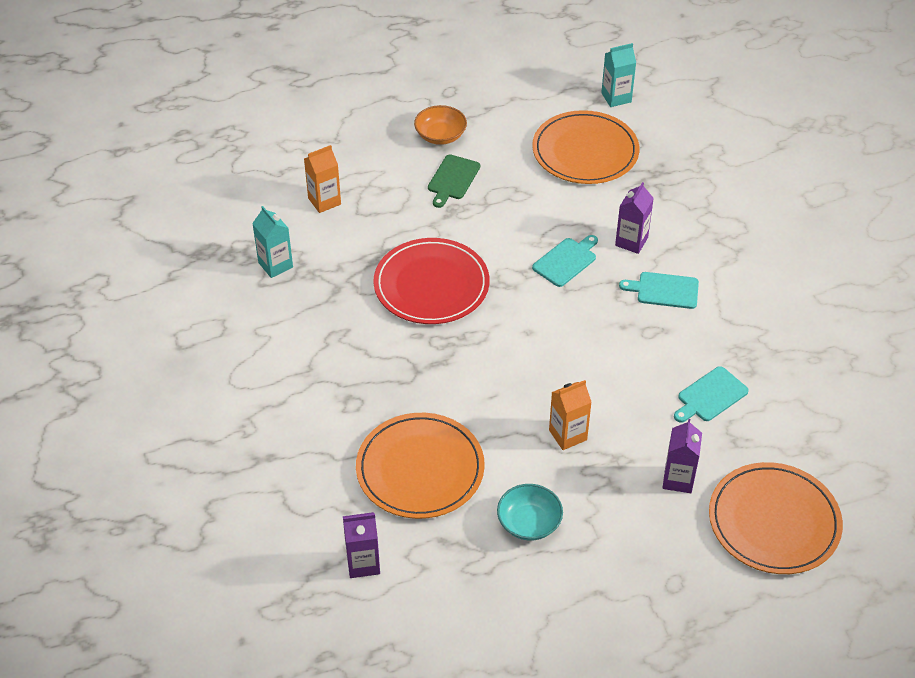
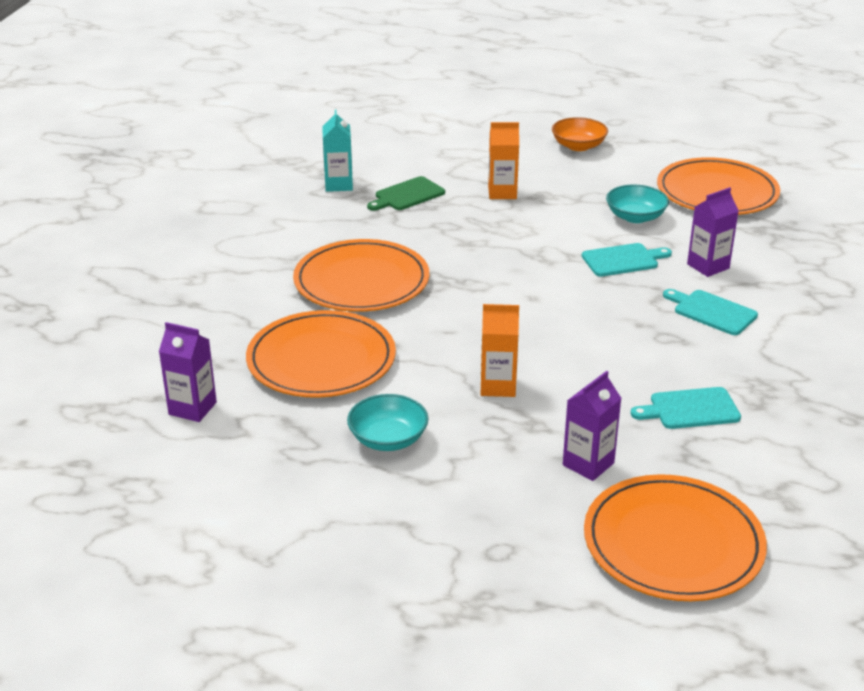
camera: 30 degrees right, 15 degrees down
(324, 201) = (426, 158): orange carton -> orange carton (502, 193)
(385, 371) = (361, 281): none -> orange plate
(431, 285) = (468, 237): red plate -> none
(453, 179) = (561, 176): green cutting board -> green cutting board (407, 195)
(543, 206) = (635, 217): none -> turquoise bowl
(616, 97) = (785, 165): turquoise carton -> none

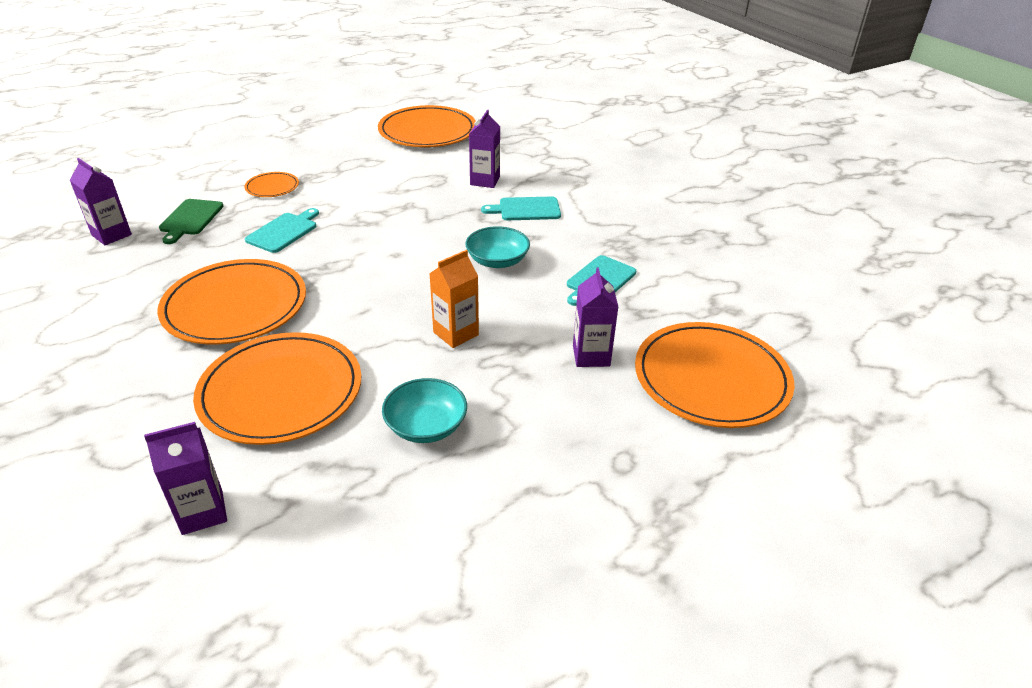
camera: 45 degrees left, 5 degrees up
(339, 185) = (111, 235): turquoise carton -> purple carton
(502, 193) = (272, 187): orange carton -> orange plate
(578, 146) = (290, 133): orange bowl -> none
(623, 260) = (425, 200): turquoise cutting board -> turquoise cutting board (284, 231)
(635, 217) = (395, 167): turquoise bowl -> turquoise bowl (497, 261)

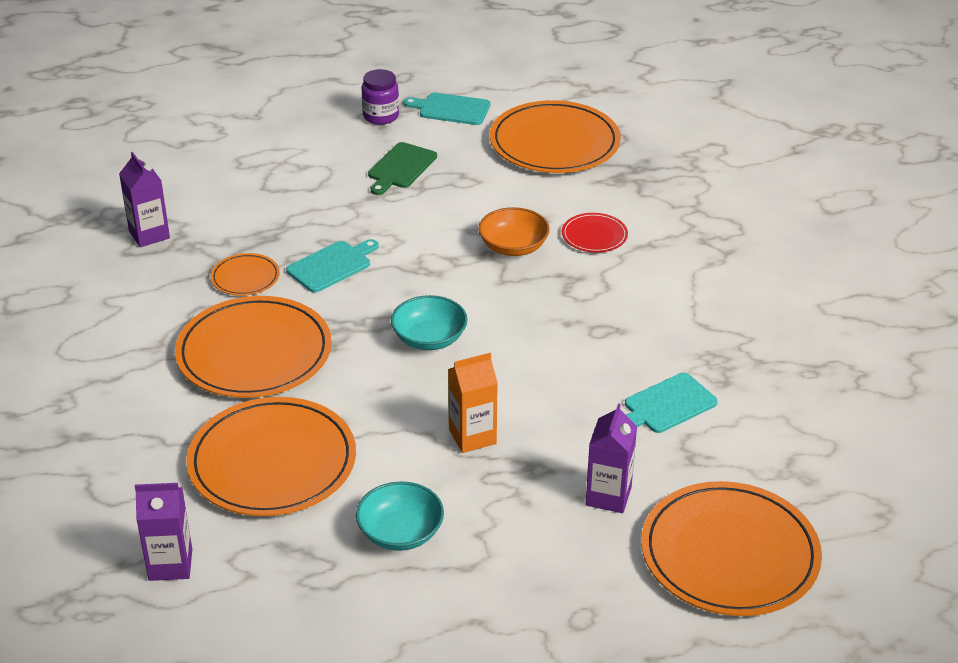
camera: 20 degrees right, 0 degrees up
(190, 219) = (235, 228): green cutting board -> green cutting board (401, 168)
(272, 187) = (337, 199): orange plate -> orange plate (245, 277)
(289, 132) = (381, 116): none -> purple jar
(427, 197) = (513, 247): none -> orange bowl
(485, 181) = (594, 235): purple carton -> red plate
(497, 261) = (558, 354): turquoise bowl -> turquoise bowl (429, 338)
(526, 209) = (626, 288): turquoise cutting board -> turquoise cutting board (451, 109)

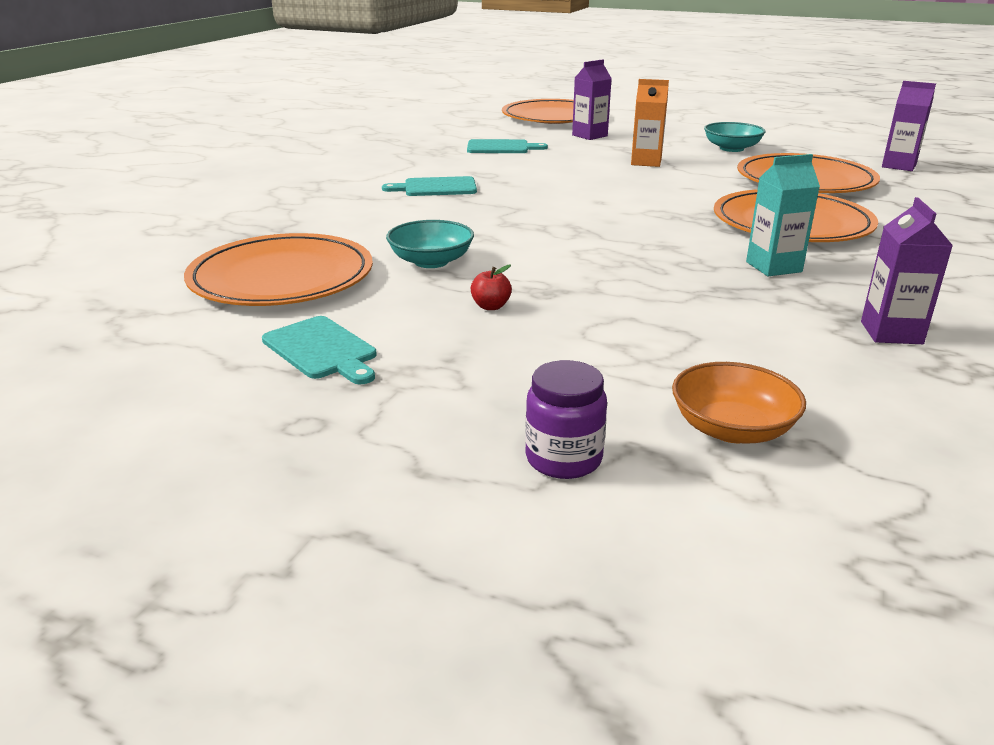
camera: 145 degrees left, 10 degrees down
(245, 277) = (773, 267): orange plate -> turquoise carton
(331, 265) = (669, 253): turquoise cutting board -> turquoise cutting board (436, 187)
(381, 116) = (429, 374): purple jar -> purple jar (563, 459)
(401, 168) = (491, 306): green cutting board -> red apple
(429, 338) = (624, 198): turquoise bowl -> turquoise bowl (431, 261)
(513, 247) = (474, 222): orange bowl -> orange bowl (732, 429)
(594, 235) = (393, 211): red plate -> none

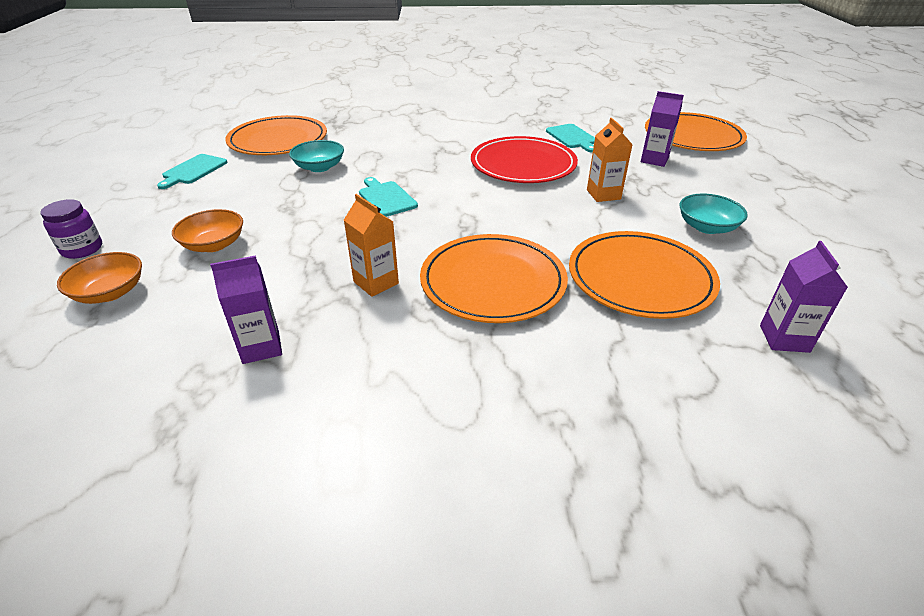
camera: 65 degrees right, 10 degrees up
(436, 187) = (454, 139): turquoise cutting board -> turquoise cutting board (386, 198)
(491, 306) = (259, 196): red apple -> none
(546, 174) = (523, 164): none -> red plate
(625, 346) = (214, 244): none -> orange bowl
(773, 267) = (376, 282): turquoise carton -> orange carton

